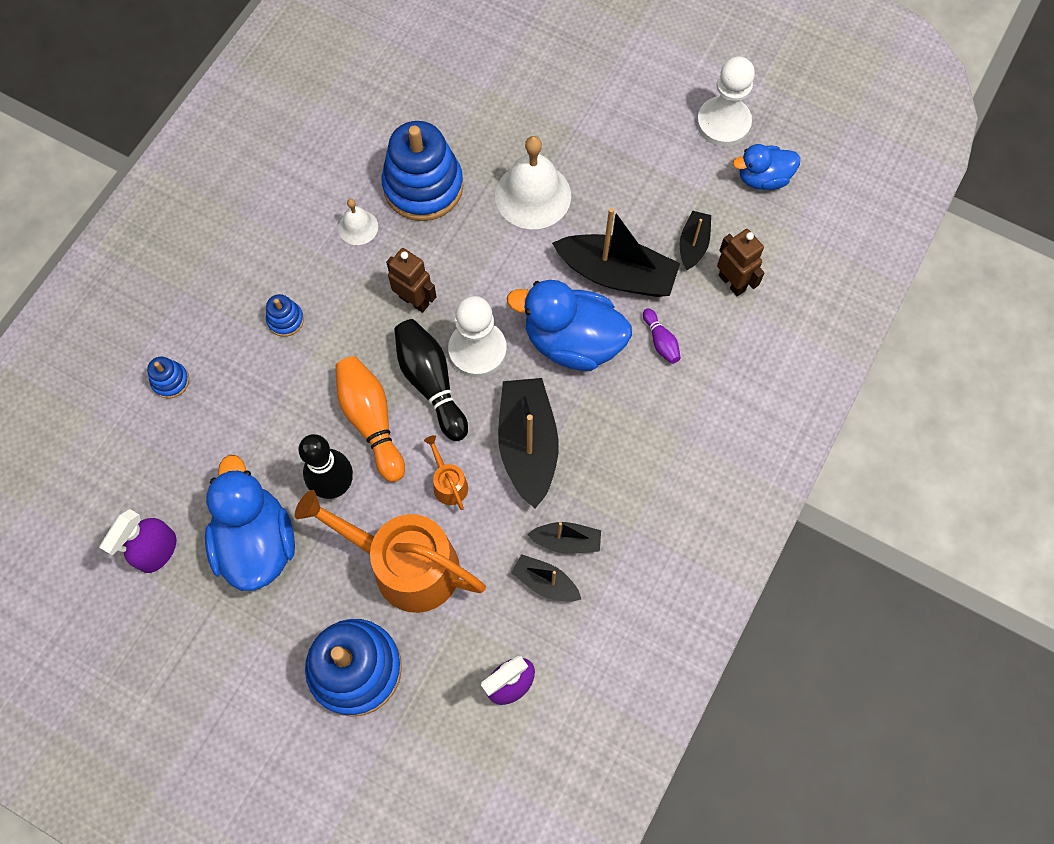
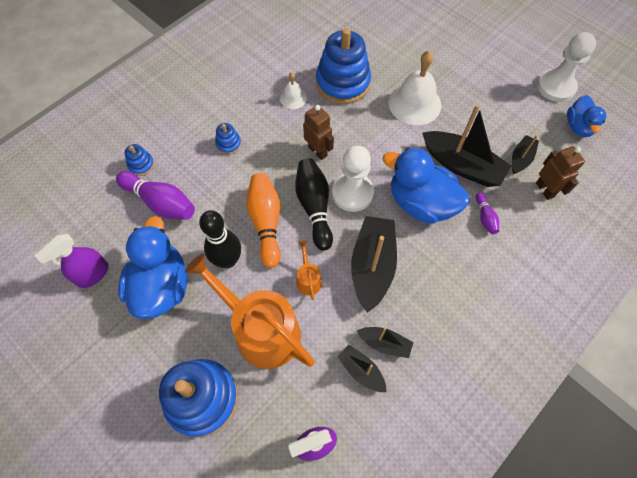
camera: 15 degrees right, 5 degrees down
(217, 429) = (160, 202): none -> purple bowling pin
(763, 178) = (578, 126): blue duck -> blue duck turned 90 degrees counterclockwise

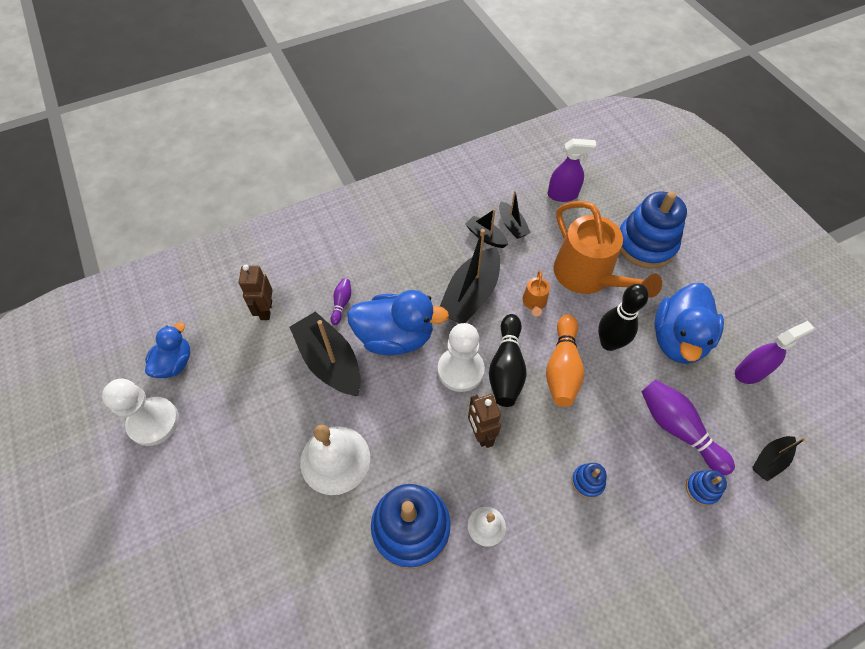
camera: 160 degrees left, 5 degrees down
(421, 203) = (395, 337): blue duck -> blue duck turned 45 degrees counterclockwise
(521, 158) = (264, 349): black boat -> black boat (769, 460)

